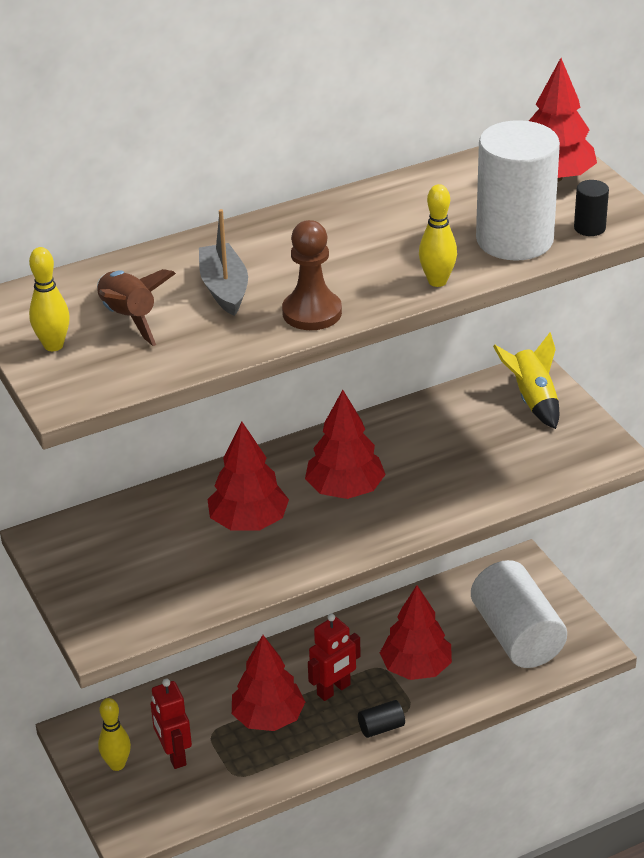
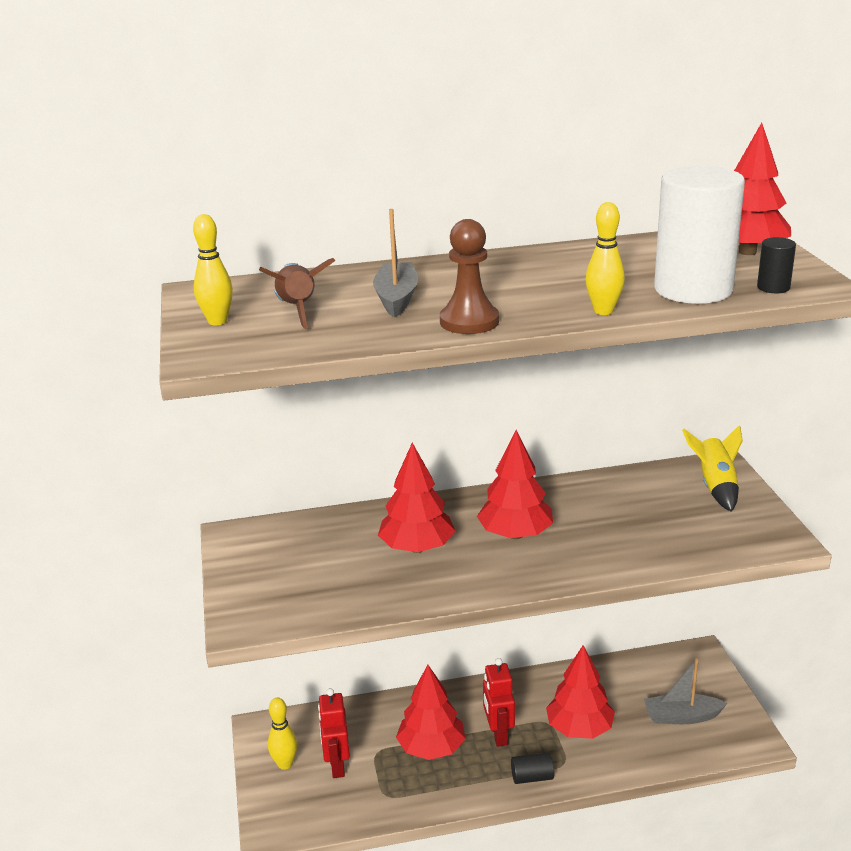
camera: 15 degrees right, 10 degrees down
(334, 690) = (498, 734): red robot -> red robot turned 105 degrees clockwise
(517, 635) = (681, 717): white cylinder -> grey boat

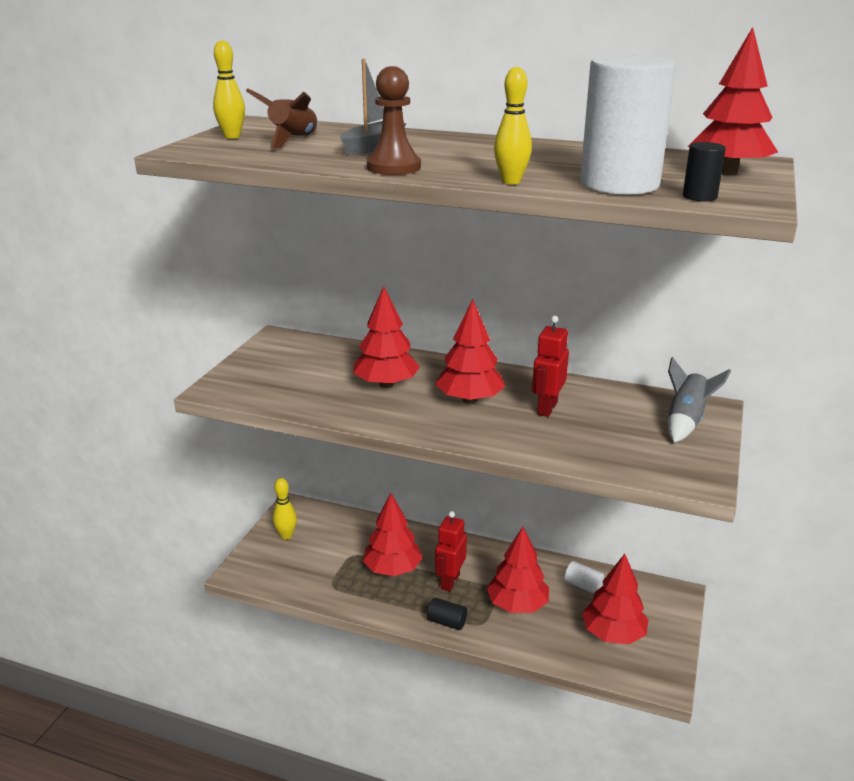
camera: 30 degrees right, 0 degrees up
(337, 765) = (318, 551): red robot -> red robot (547, 408)
(618, 682) = (583, 585): none -> white cylinder
(681, 717) = (613, 634): grey boat -> red tree
(715, 486) = (686, 421): yellow rocket -> grey rocket

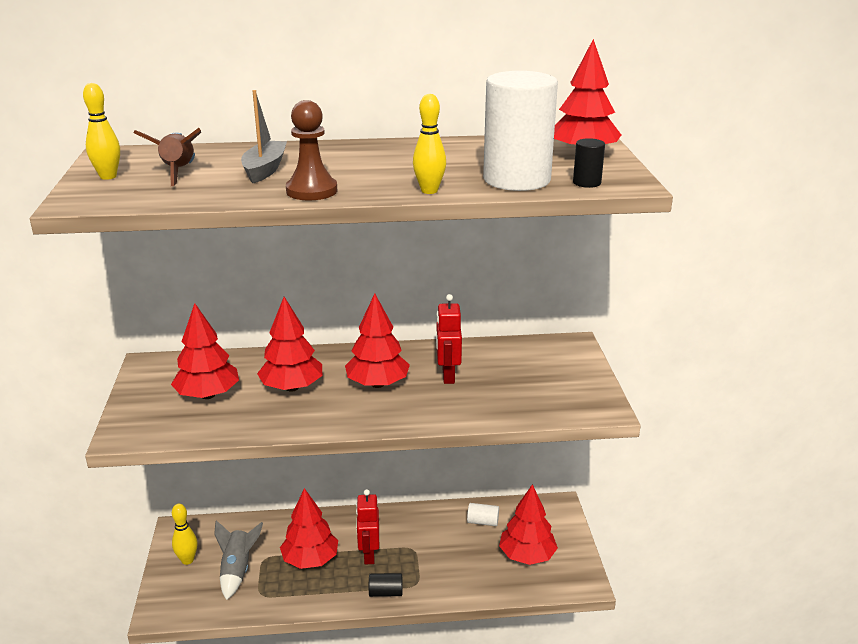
camera: 25 degrees left, 0 degrees up
(517, 605) = (438, 556): red tree -> red tree (208, 395)
(686, 421) = (562, 360): grey rocket -> grey rocket (237, 570)

